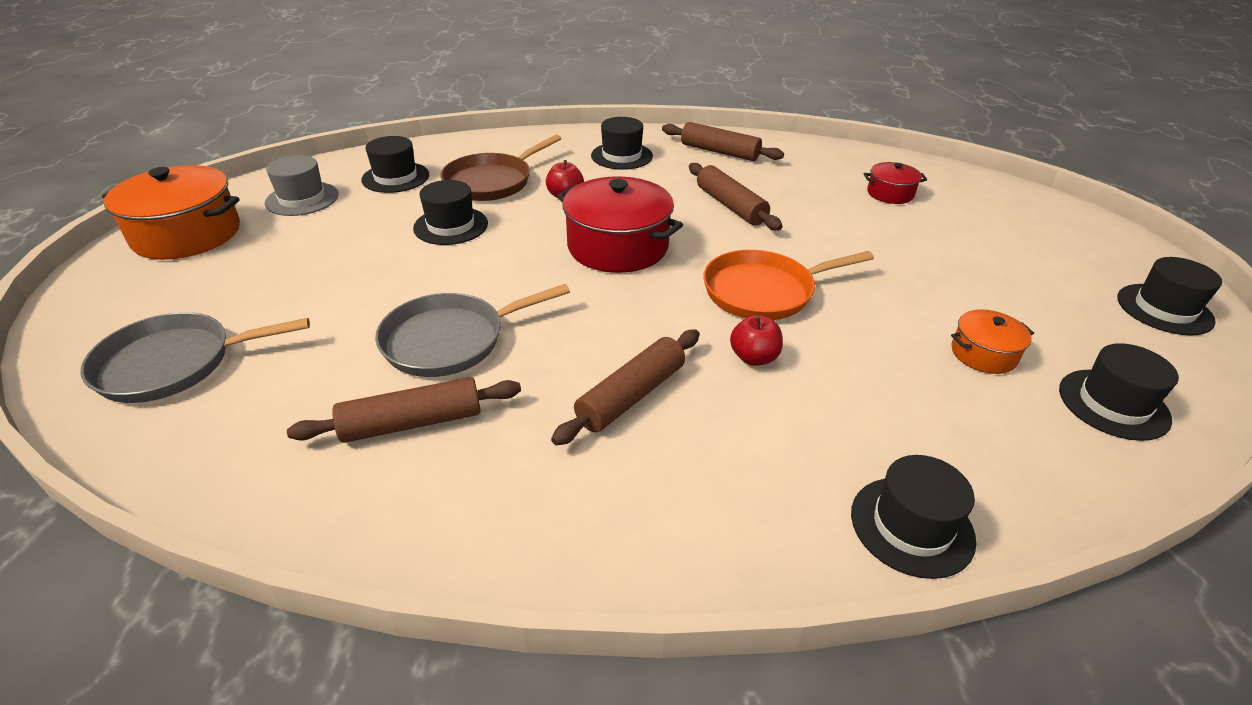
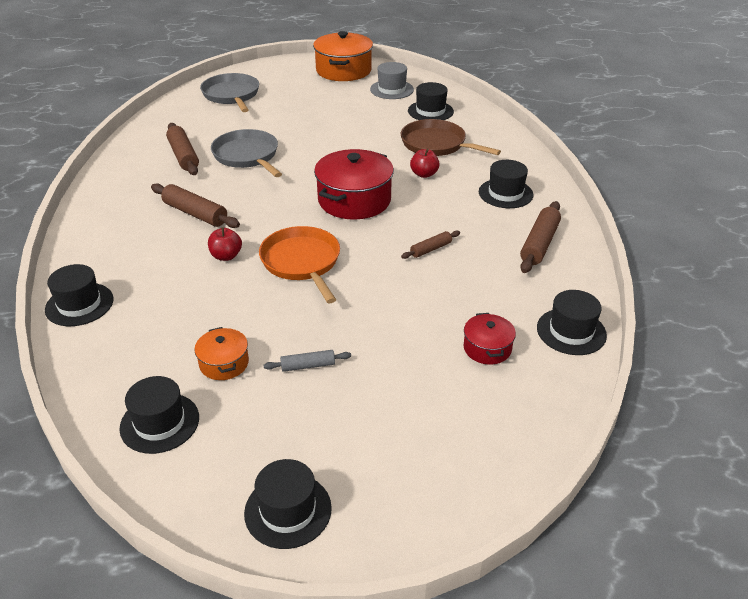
camera: 85 degrees right, 0 degrees up
(451, 226) = (369, 139): black hat -> black hat (571, 331)
(731, 206) = (431, 249): brown rolling pin -> brown rolling pin, size x0.57
(959, 292) = (308, 365): none -> grey rolling pin

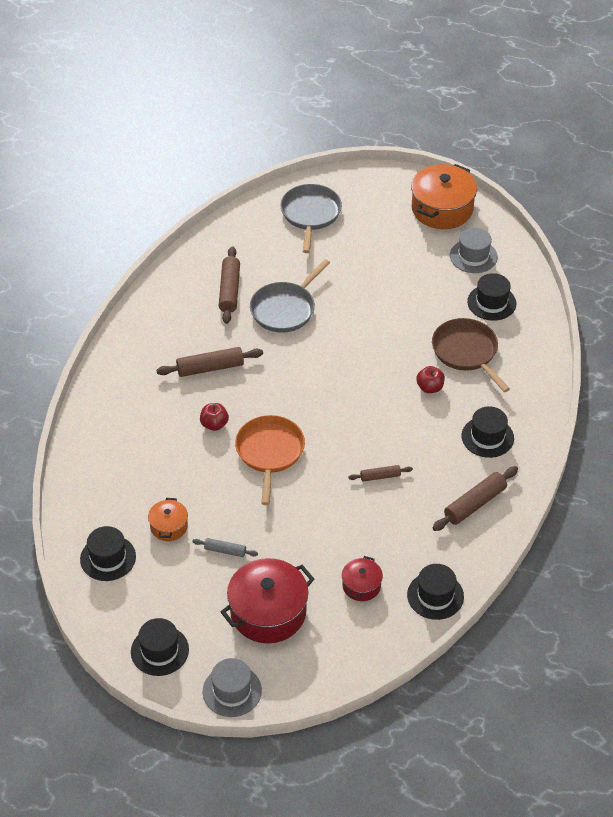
camera: 25 degrees right, 10 degrees up
(79, 304) = (89, 434): black hat -> none
(195, 213) = (210, 368): brown rolling pin -> brown rolling pin turned 75 degrees counterclockwise
(247, 156) = (285, 309): grey pan -> grey pan turned 135 degrees counterclockwise
(354, 200) = (349, 398): red pot -> red pot (268, 612)
(417, 524) = (232, 691): none -> grey hat

